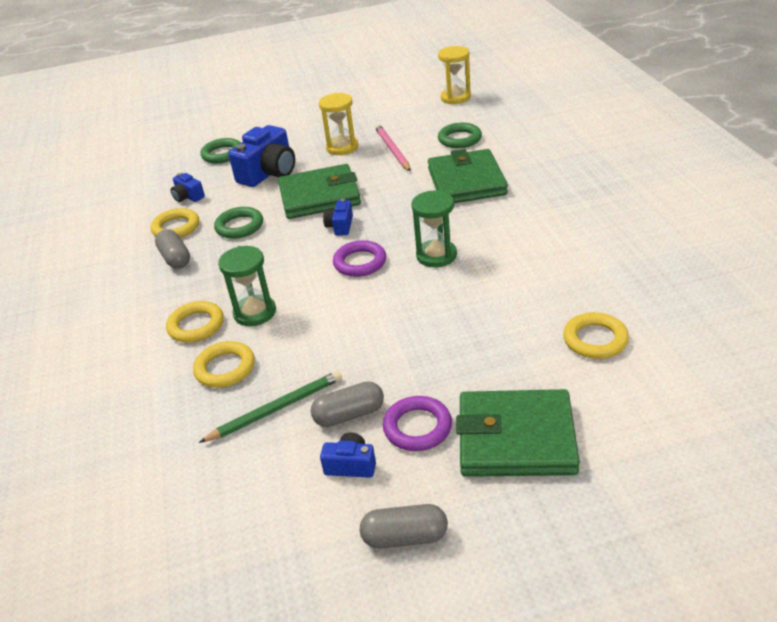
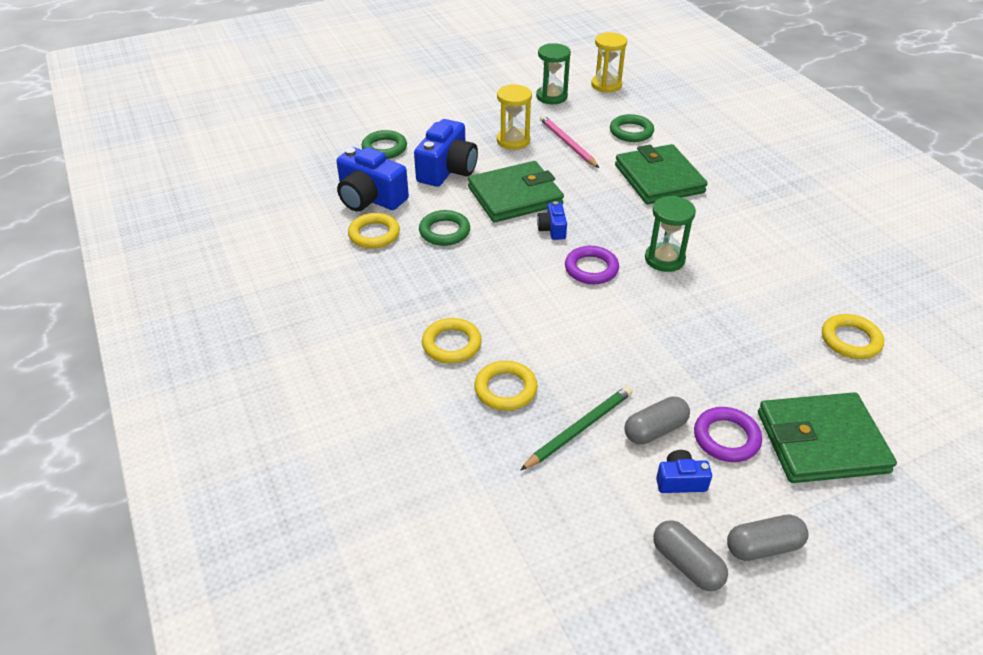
camera: 15 degrees left, 5 degrees up
(175, 258) = (391, 270): grey capsule -> grey capsule (686, 564)
(188, 197) = (370, 198): blue camera -> blue camera, size x1.99
(255, 313) = (507, 327): green hourglass -> green hourglass (551, 97)

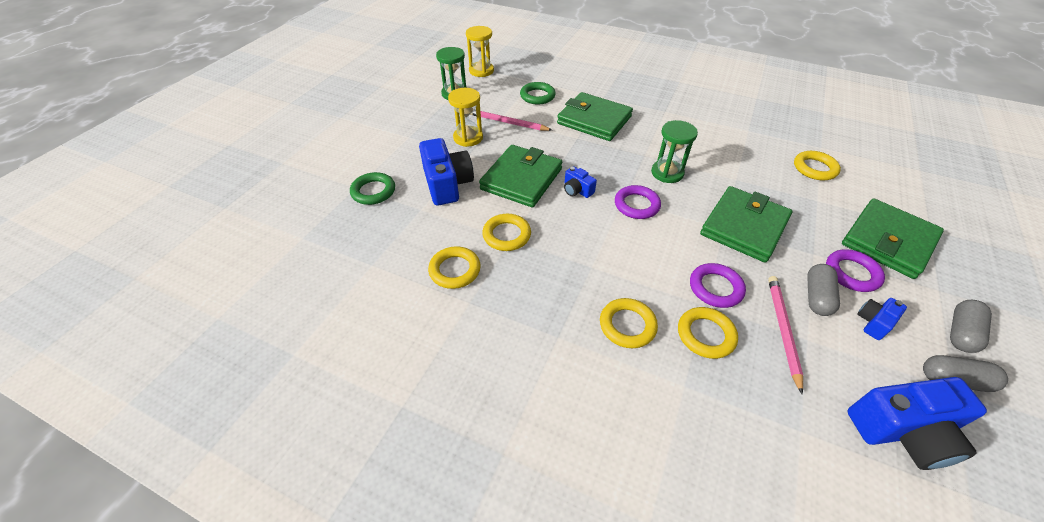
camera: 40 degrees left, 5 degrees up
(370, 198) = (413, 240): blue camera -> blue camera (902, 431)
(444, 231) = (506, 235): green ring -> yellow ring
(566, 366) = (715, 288): none -> purple ring
(579, 429) = (782, 330): green pencil -> pink pencil
(673, 341) = (744, 227): none -> green wallet

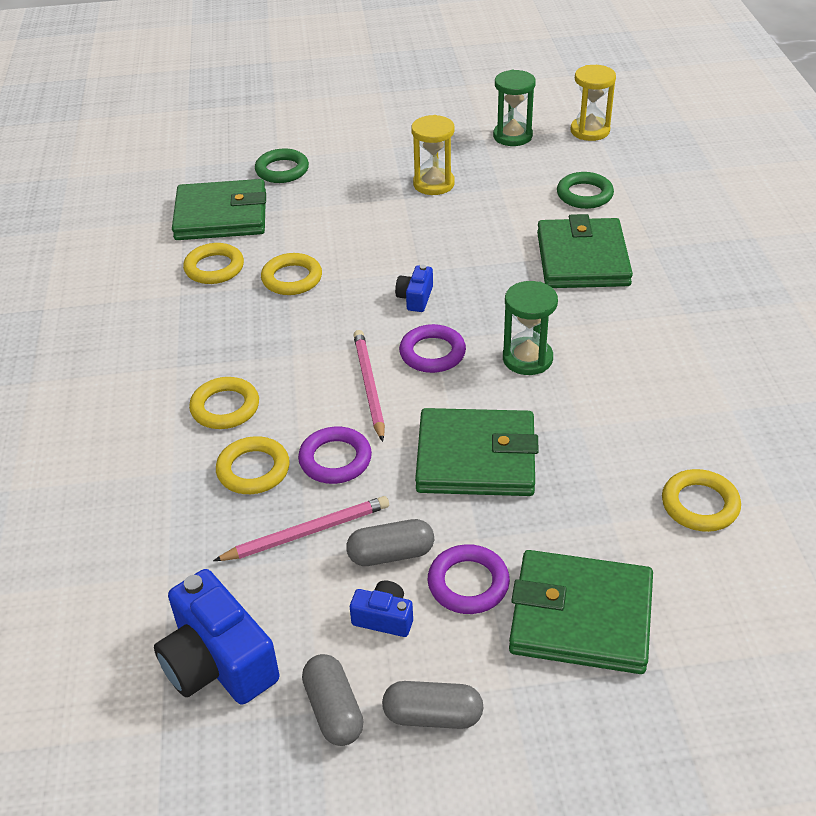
camera: 60 degrees right, 5 degrees down
(447, 184) = (337, 207): blue camera -> none
(508, 123) = (496, 197): pink pencil -> pink pencil (369, 386)
(521, 179) = (396, 251): green wallet -> green wallet (221, 216)

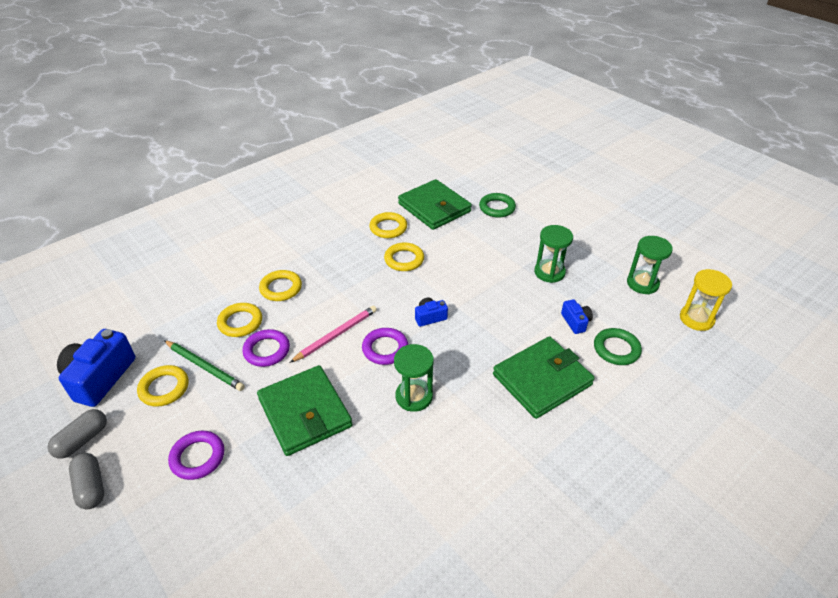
camera: 55 degrees right, 0 degrees up
(307, 532) = (205, 366): pink pencil -> green pencil
(384, 618) = (155, 430): blue camera -> blue camera (575, 322)
(391, 554) = (205, 410): grey capsule -> none
(433, 184) = (549, 272): yellow hourglass -> green hourglass
(581, 616) = (194, 529): green wallet -> none
(700, 505) = (331, 559): yellow ring -> yellow ring (164, 388)

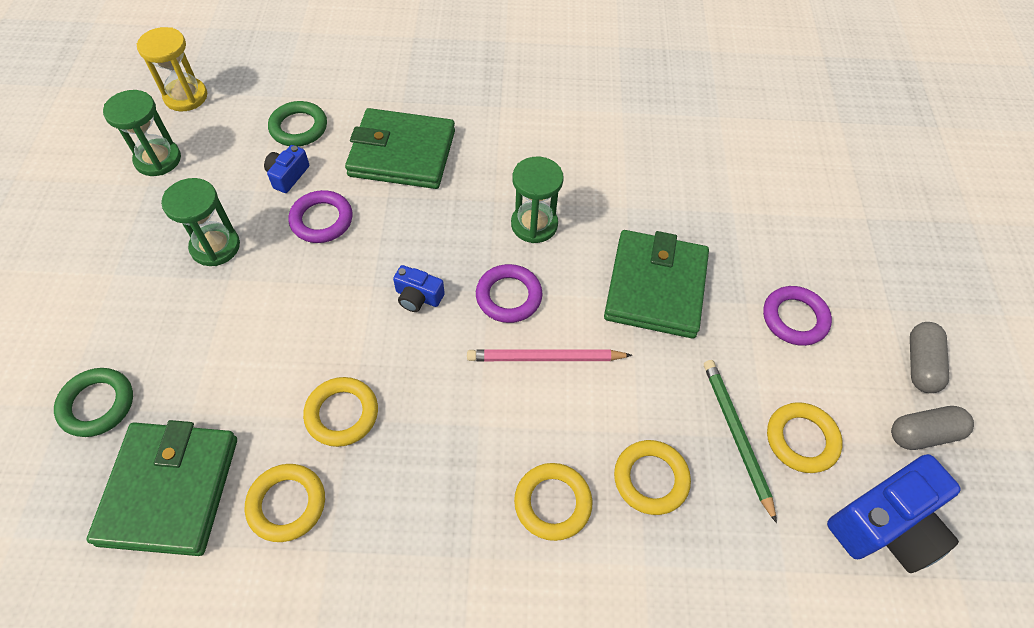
camera: 140 degrees left, 15 degrees up
(267, 350) = (645, 401): purple ring -> purple ring (321, 220)

